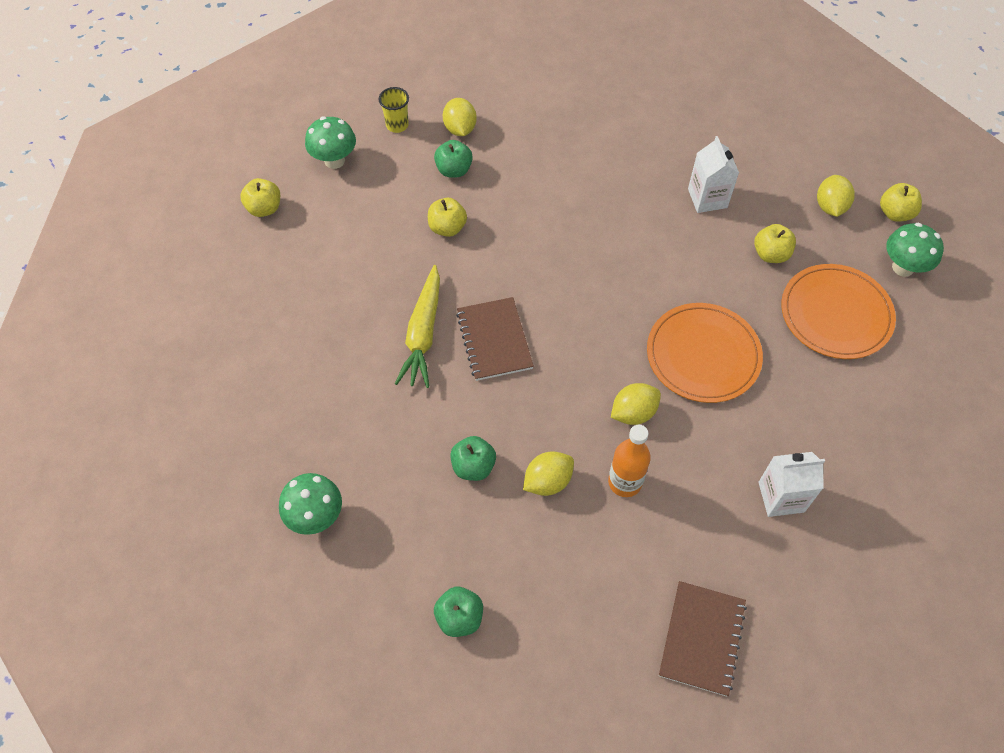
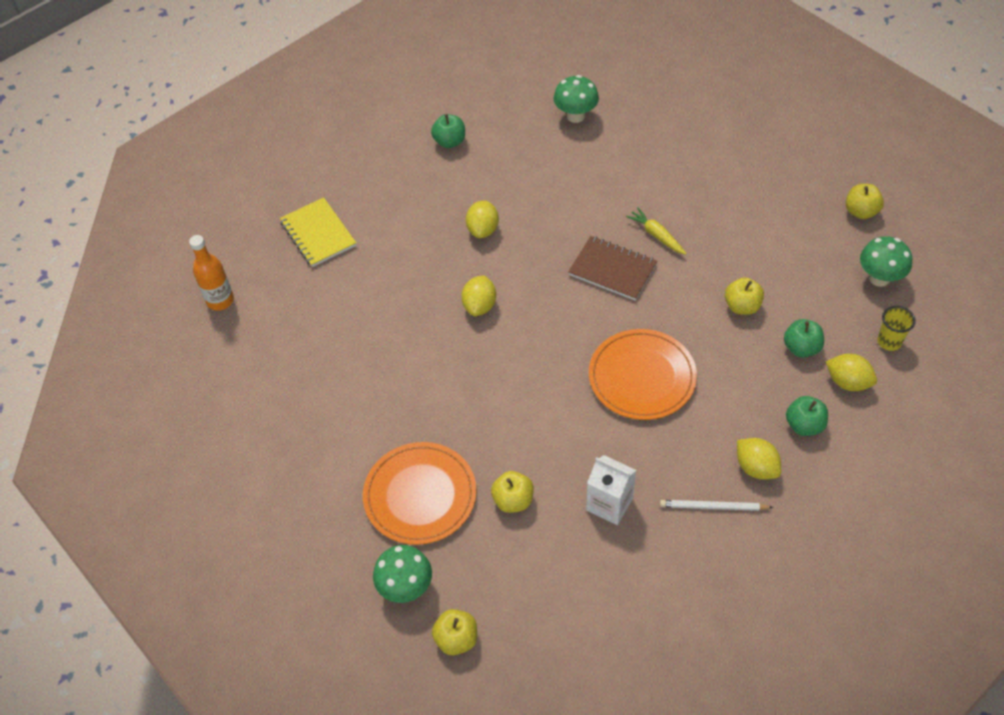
camera: 135 degrees right, 5 degrees down
(423, 334) = (656, 235): yellow carrot -> yellow carrot, size x0.61
(473, 466) = (531, 201): green apple -> green apple (804, 425)
(625, 482) = (440, 266): orange bottle -> orange bottle (220, 300)
(644, 143) = (713, 507): none -> white pencil
(702, 639) = (318, 234): brown notebook -> yellow notebook
(703, 355) = (478, 379): orange plate -> orange plate (642, 377)
(781, 497) = (342, 338): white carton -> none
(830, 207) = (512, 592): yellow lemon -> yellow lemon (756, 467)

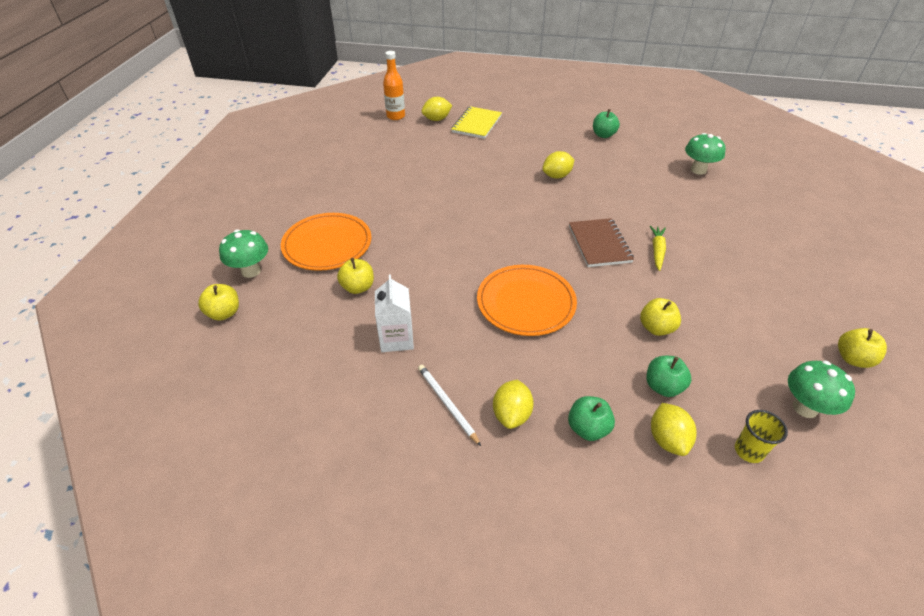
camera: 50 degrees right, 10 degrees down
(479, 306) = (497, 201): yellow lemon -> yellow lemon (437, 119)

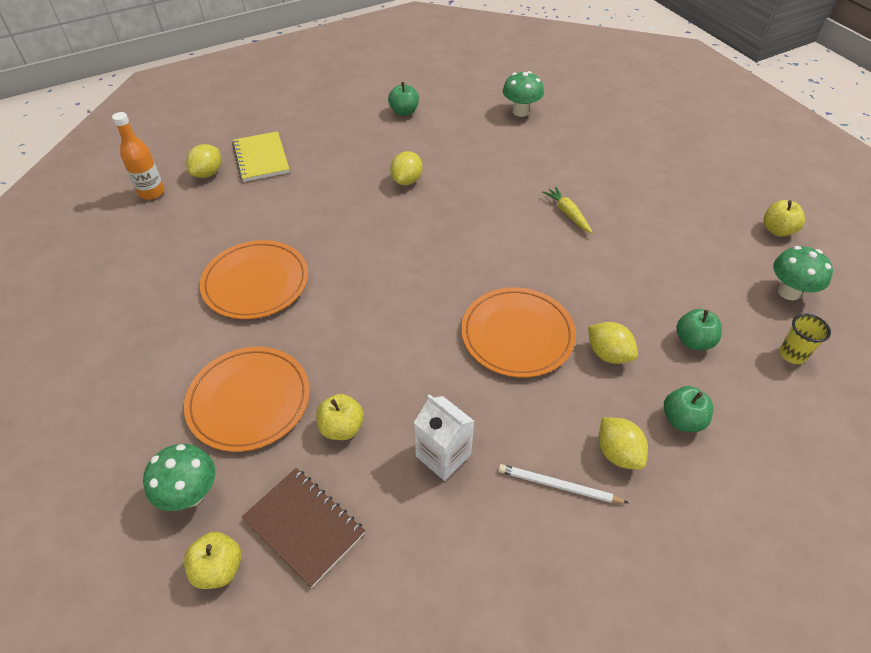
camera: 40 degrees left, 5 degrees up
(398, 188) = (256, 282): none -> orange plate
(599, 244) = (517, 234): brown notebook -> brown notebook (304, 526)
(656, 328) = (638, 290): yellow apple -> none
(667, 439) = (739, 385): yellow lemon -> yellow lemon (608, 354)

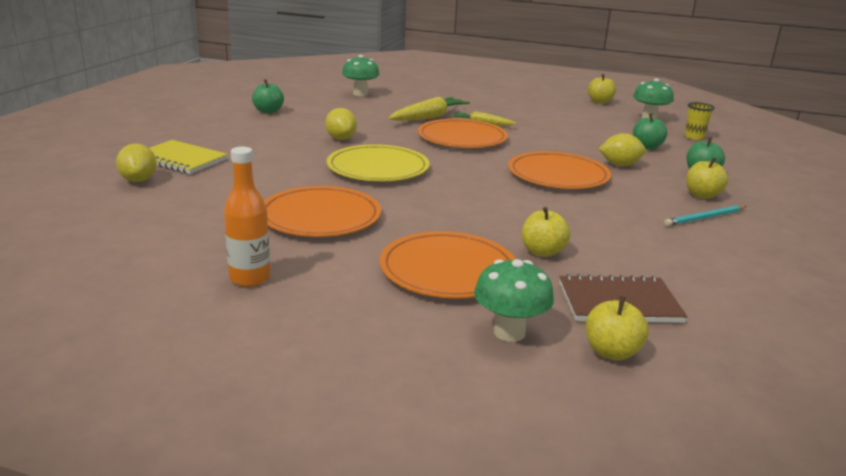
camera: 45 degrees left, 25 degrees down
(151, 192) = (93, 206): orange bottle -> orange bottle (250, 278)
(378, 239) = (378, 168): none -> yellow plate
(443, 455) = (626, 234): white carton -> none
(513, 229) = (462, 138): none -> orange plate
(531, 179) = (429, 117): none -> yellow carrot
(558, 486) = (704, 218): white pencil -> turquoise pencil
(618, 453) = (702, 195): yellow lemon -> yellow apple

